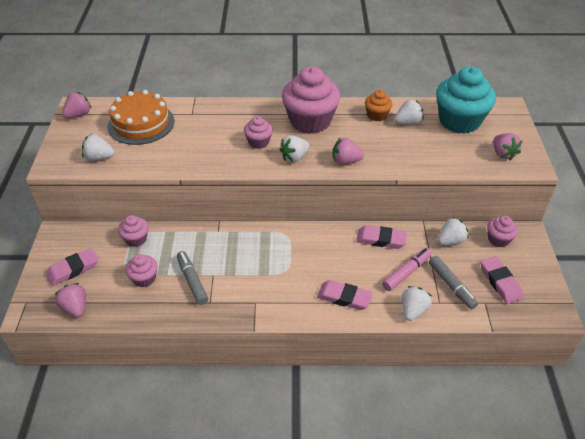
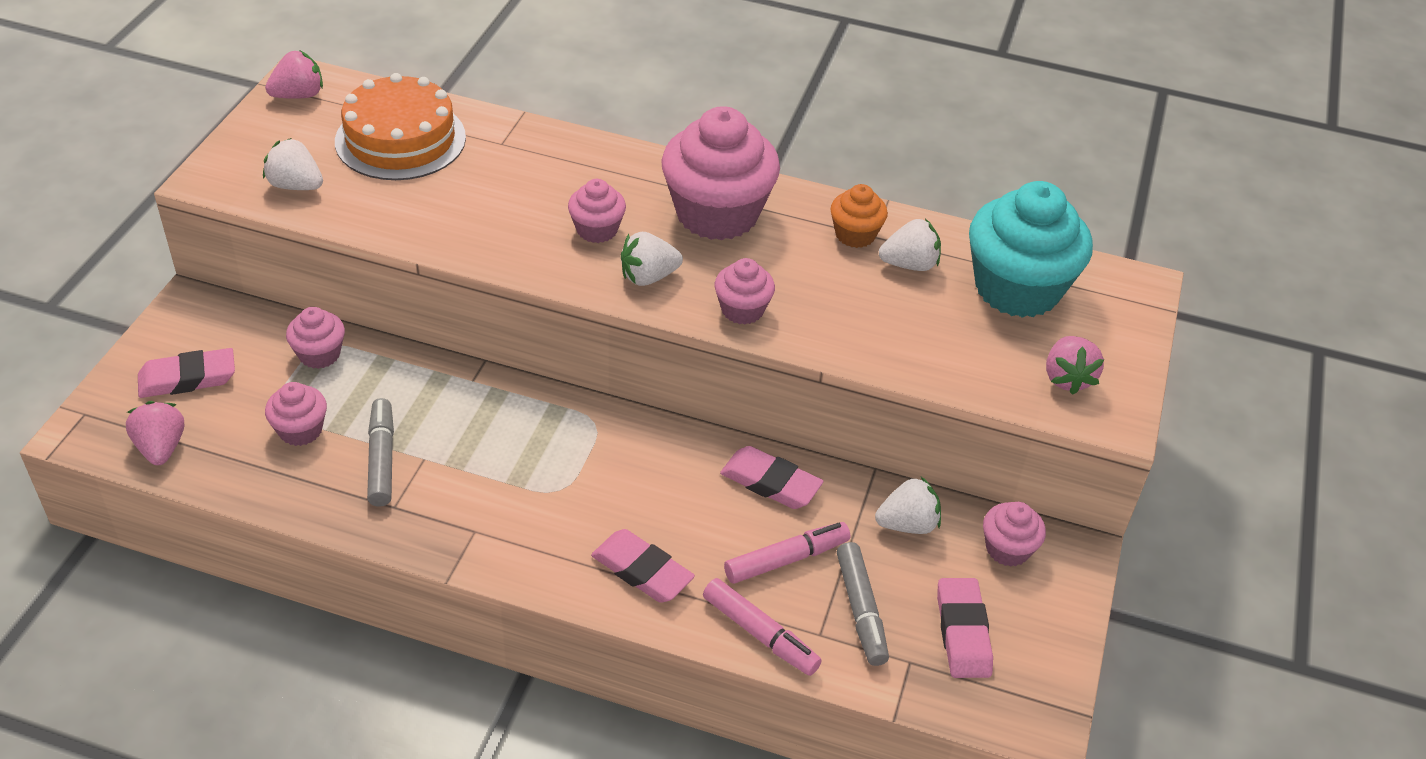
camera: 15 degrees right, 0 degrees up
(345, 161) = (742, 310): pink strawberry -> pink cupcake
(413, 310) = (760, 634): white strawberry -> pink marker

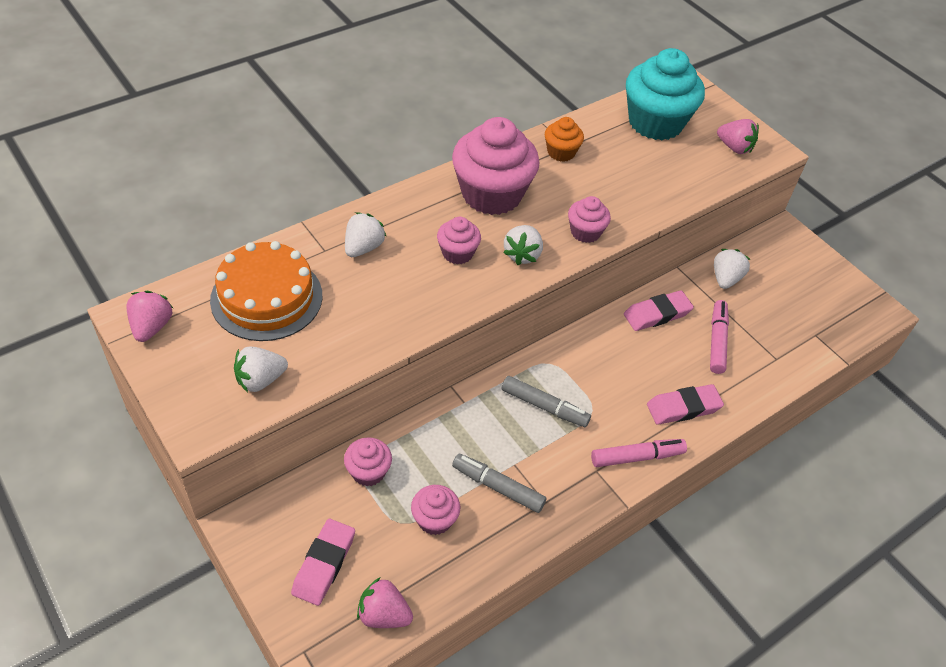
camera: 55 degrees left, 5 degrees up
(760, 634) = (761, 383): pink marker -> pink marker (637, 457)
(861, 610) = (771, 333): grey marker -> grey marker (544, 406)
(909, 264) = (603, 148): white strawberry -> white strawberry (363, 247)
(962, 632) = (809, 303): pink eraser -> none
(1007, 549) = (767, 253): pink cupcake -> none

